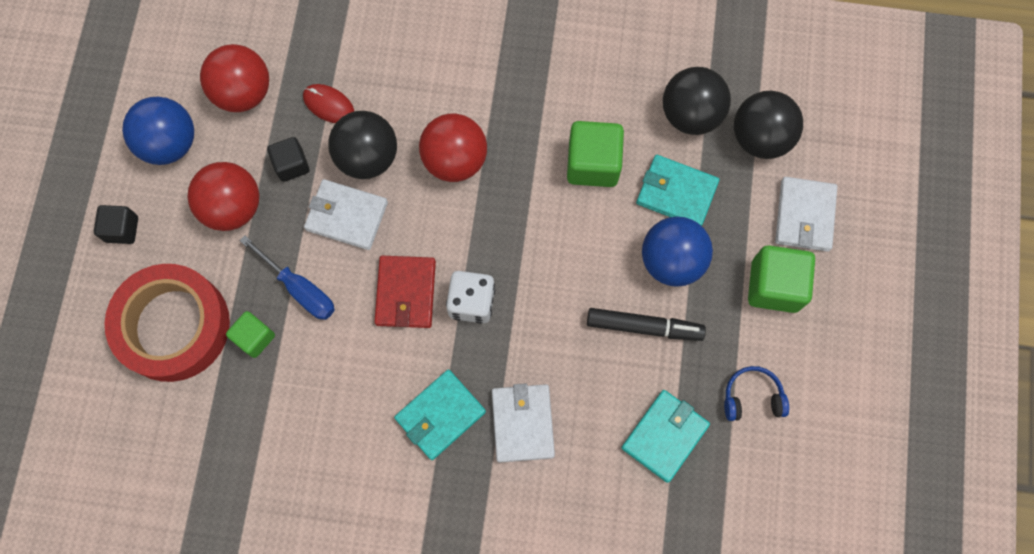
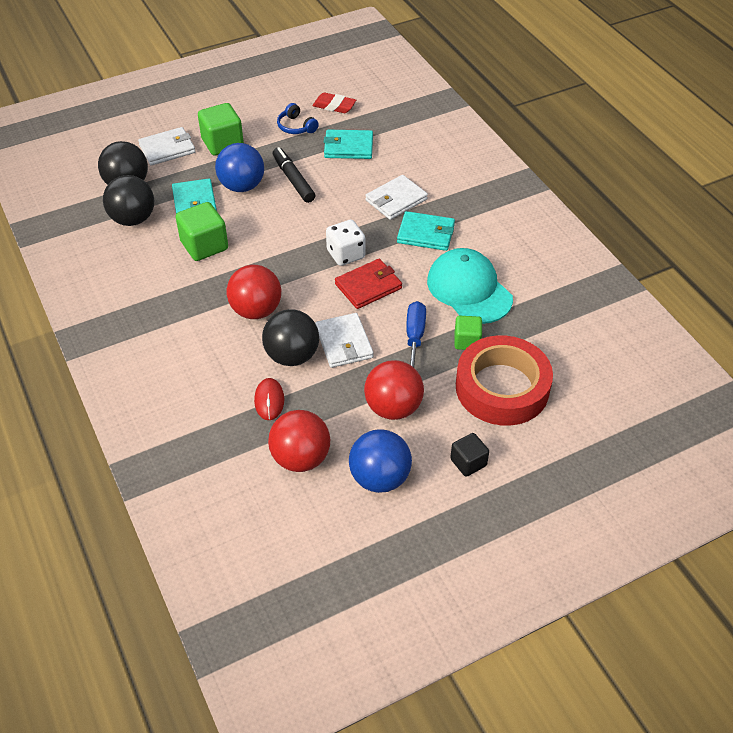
camera: 125 degrees left, 25 degrees down
(291, 165) = (333, 394): black cube -> none
(321, 396) = (469, 289): none -> turquoise cap
(767, 477) = (334, 106): none -> red eraser

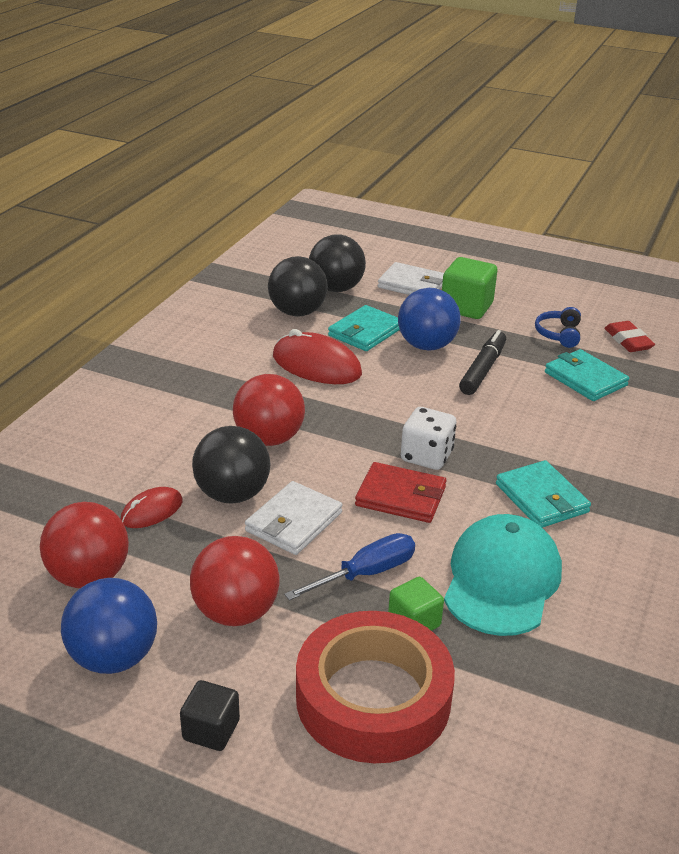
camera: 50 degrees right, 15 degrees down
(204, 246) = (316, 365): green cube -> red mouse
(396, 200) = (560, 449): white wallet -> none

